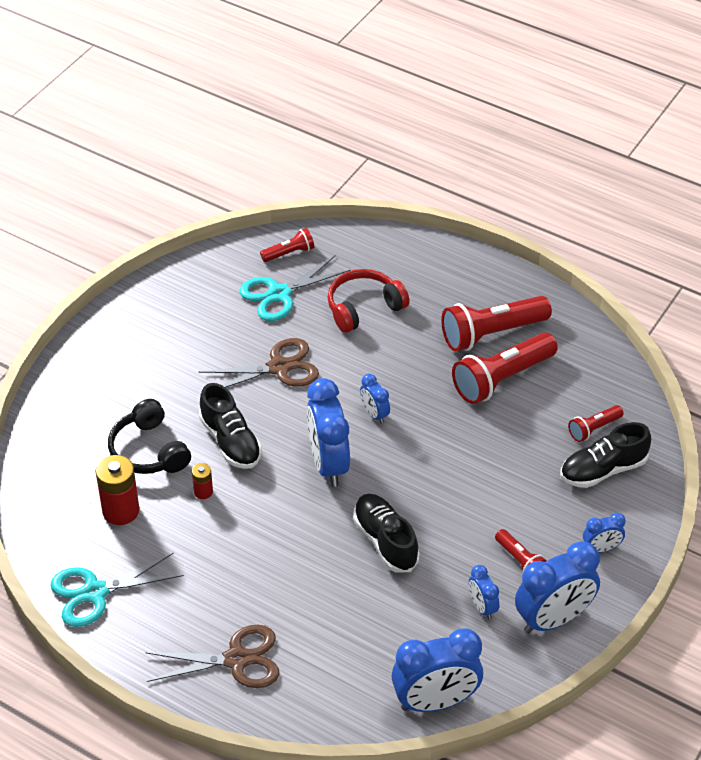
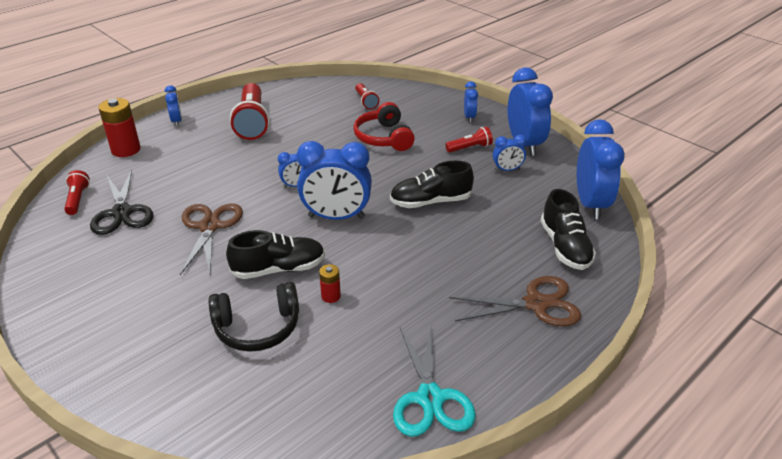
camera: 75 degrees left, 10 degrees down
(121, 511) = (327, 361): red battery -> red battery (126, 150)
(236, 660) = (536, 304): brown scissors -> brown scissors turned 75 degrees clockwise
(279, 294) = (122, 212): turquoise scissors -> black scissors
(364, 308) = (178, 172): red headphones -> red headphones (384, 138)
(465, 267) = (176, 121): none -> blue clock
(502, 379) = (299, 126): red flashlight -> none
(603, 470) = (403, 105): black shoe -> black shoe (565, 247)

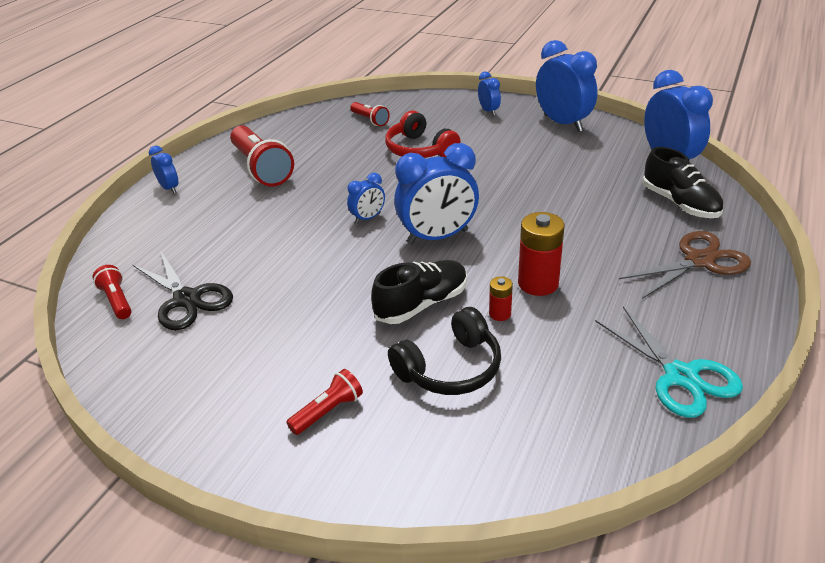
camera: 20 degrees left, 0 degrees up
(126, 150) = (132, 233): red battery -> red battery (538, 283)
(210, 226) = (306, 284): brown scissors -> none
(430, 202) = (520, 197): black shoe -> none
(470, 148) = (514, 138): red flashlight -> red flashlight (328, 411)
(507, 170) = (567, 150): blue clock -> none

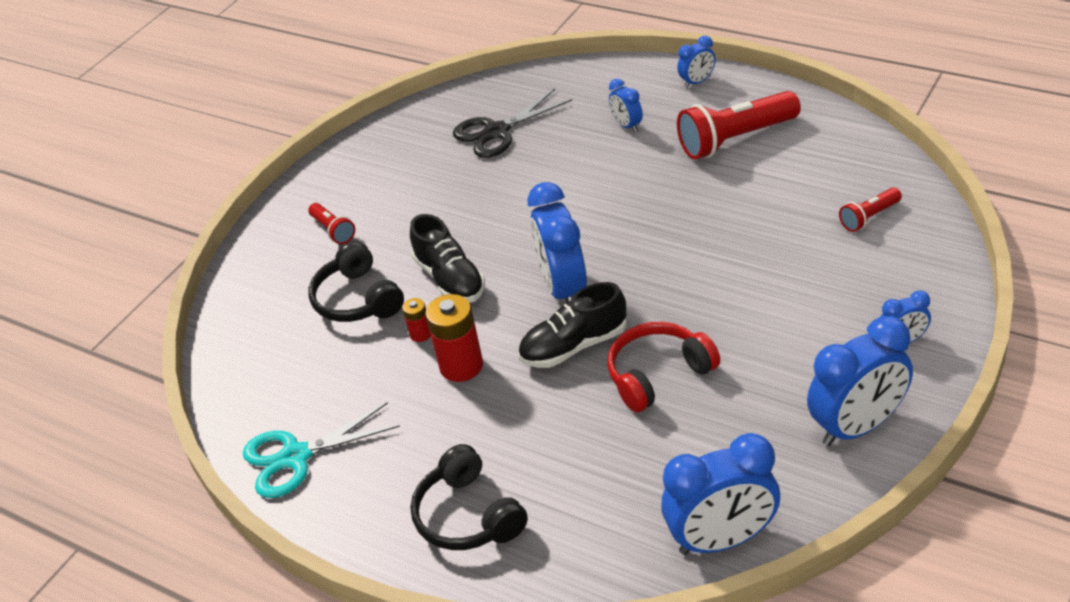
camera: 100 degrees right, 5 degrees up
(117, 301) = (505, 94): red flashlight -> none
(368, 218) = (612, 233): blue clock -> blue clock (627, 125)
(419, 150) = (775, 269): red headphones -> red headphones (658, 375)
(680, 203) = (599, 525): black shoe -> black shoe (574, 346)
(699, 261) = (468, 516): brown scissors -> black headphones

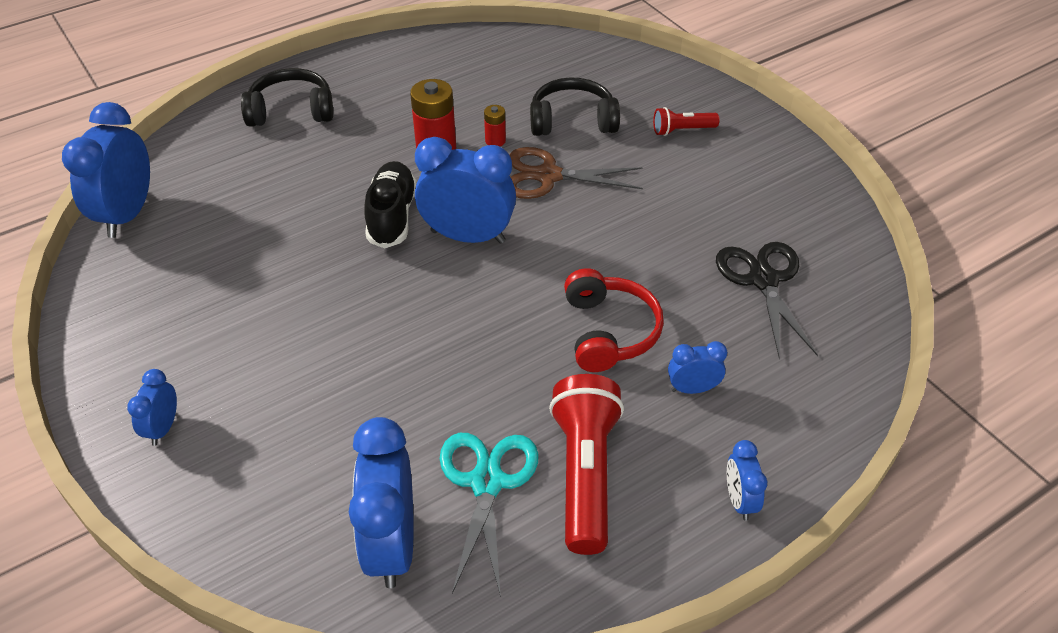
camera: 110 degrees right, 5 degrees up
(296, 457) = (430, 55): turquoise scissors -> turquoise scissors (487, 482)
(450, 279) = (548, 176): black shoe -> brown scissors
(658, 375) = (308, 250): red headphones -> red headphones (609, 331)
(857, 426) = (121, 339): blue clock -> blue clock (392, 544)
(869, 217) = (341, 515): red flashlight -> none

